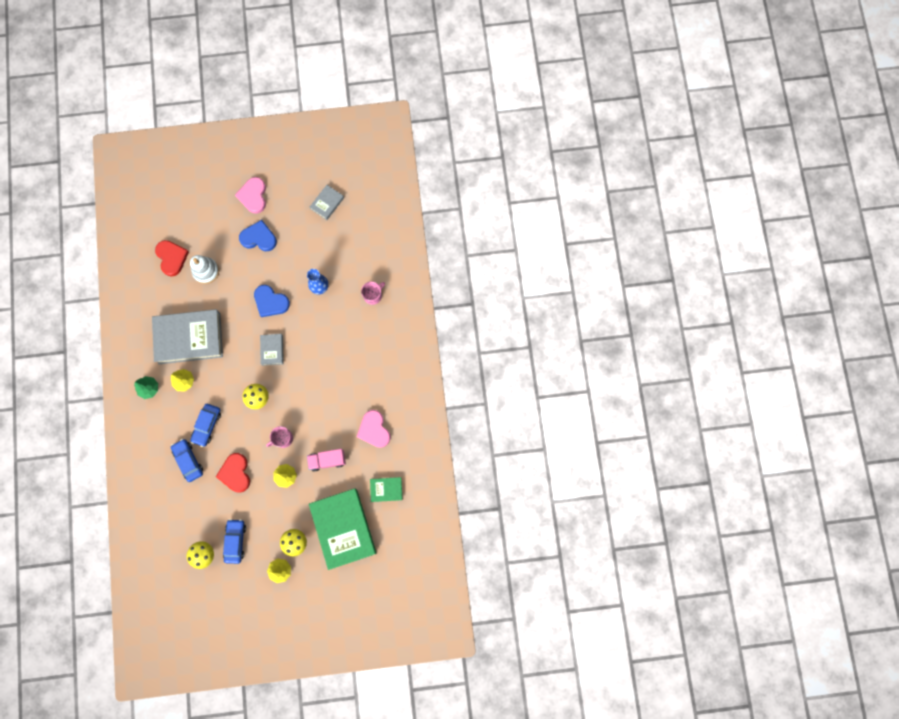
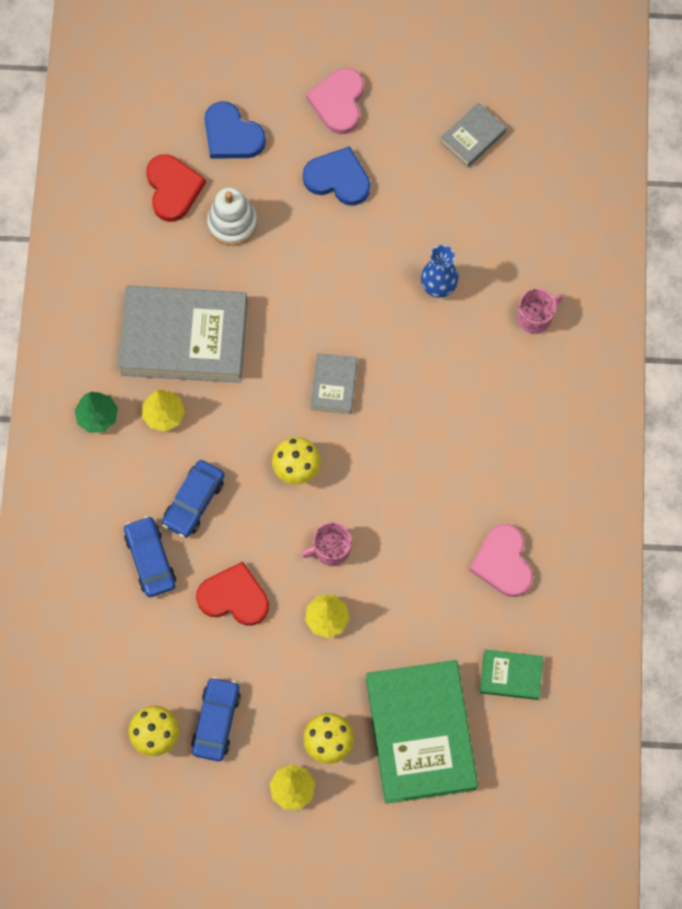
camera: 10 degrees right, 5 degrees down
(235, 473) = (234, 597): red heart -> red heart turned 105 degrees clockwise
(271, 302) = (343, 298): blue heart -> blue heart (232, 135)
(327, 460) = (408, 603): pink truck -> none

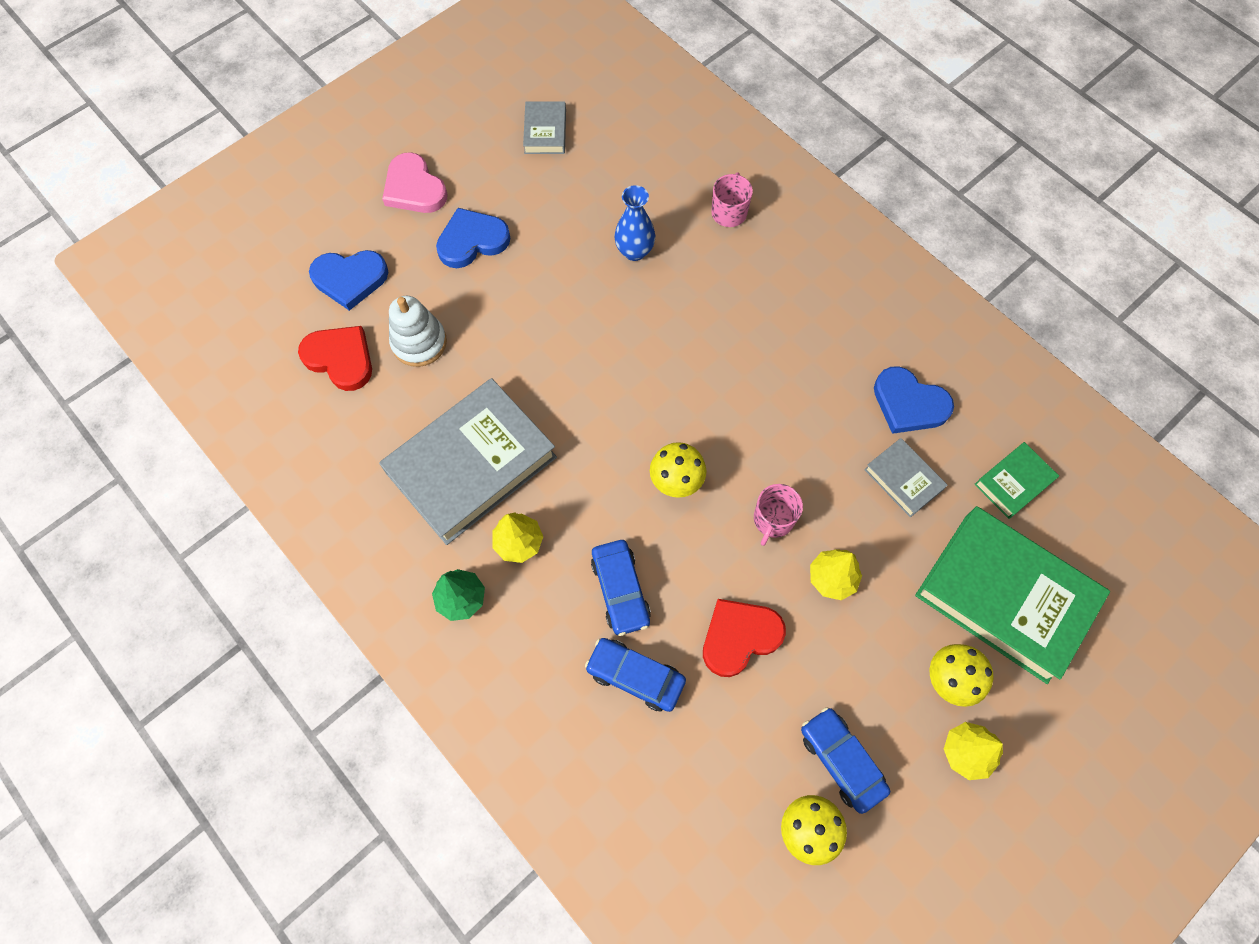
camera: 45 degrees left, 5 degrees down
(334, 385) = (634, 391): grey book -> grey book (903, 479)
(503, 562) = (909, 404): pink heart -> blue heart

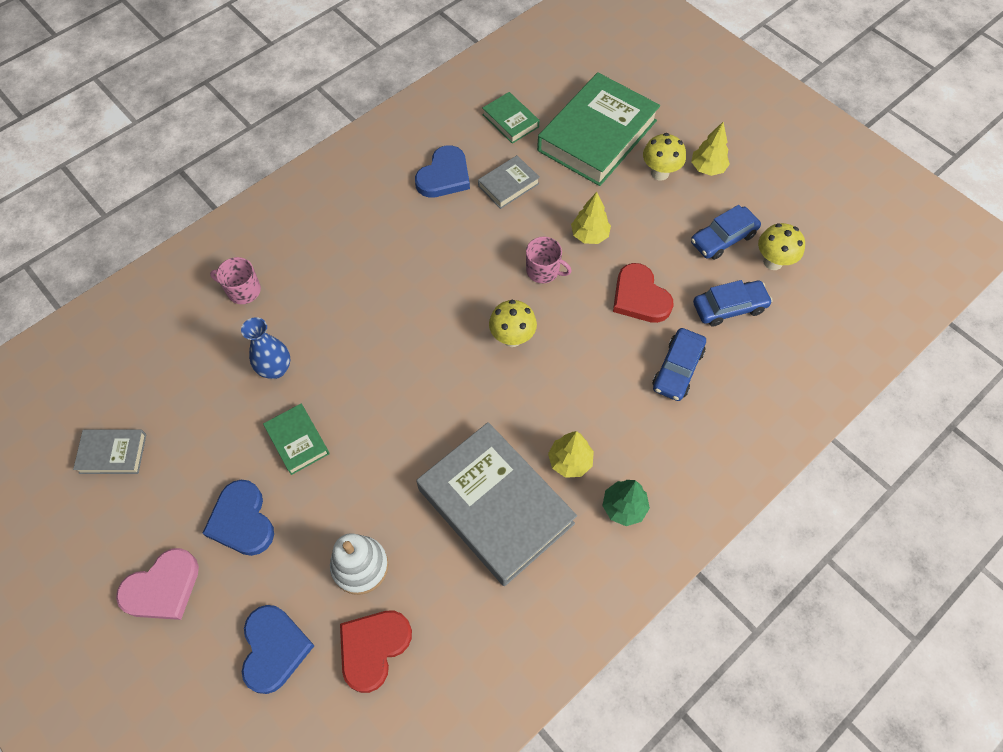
camera: 90 degrees left, 5 degrees down
(553, 278) = (297, 441): none -> green book
(620, 590) = (608, 380): blue car -> blue car (729, 307)

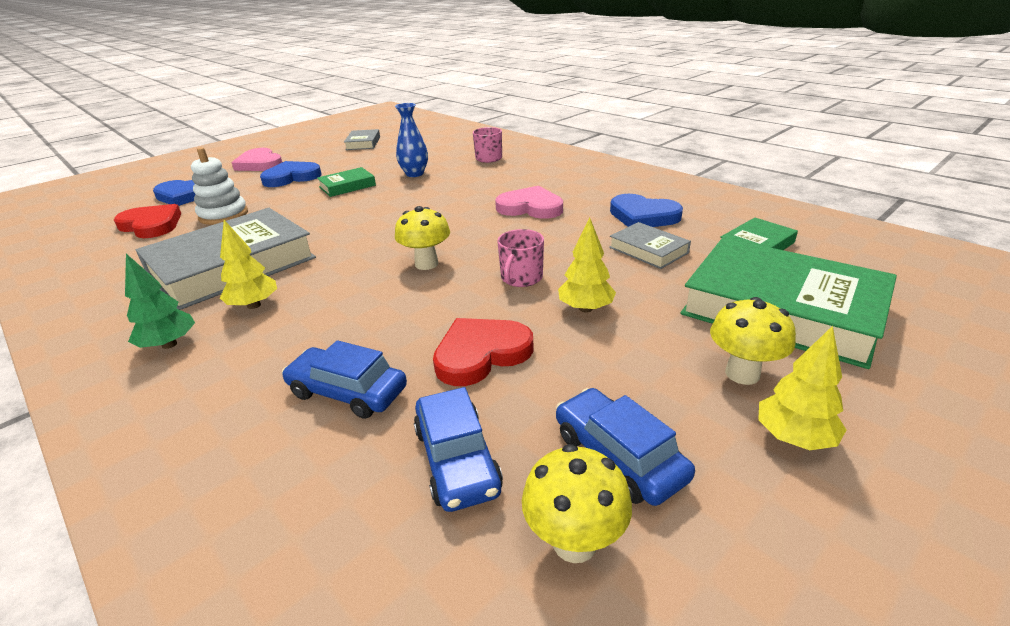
camera: 90 degrees right, 30 degrees down
(407, 257) = (530, 207): none -> pink heart

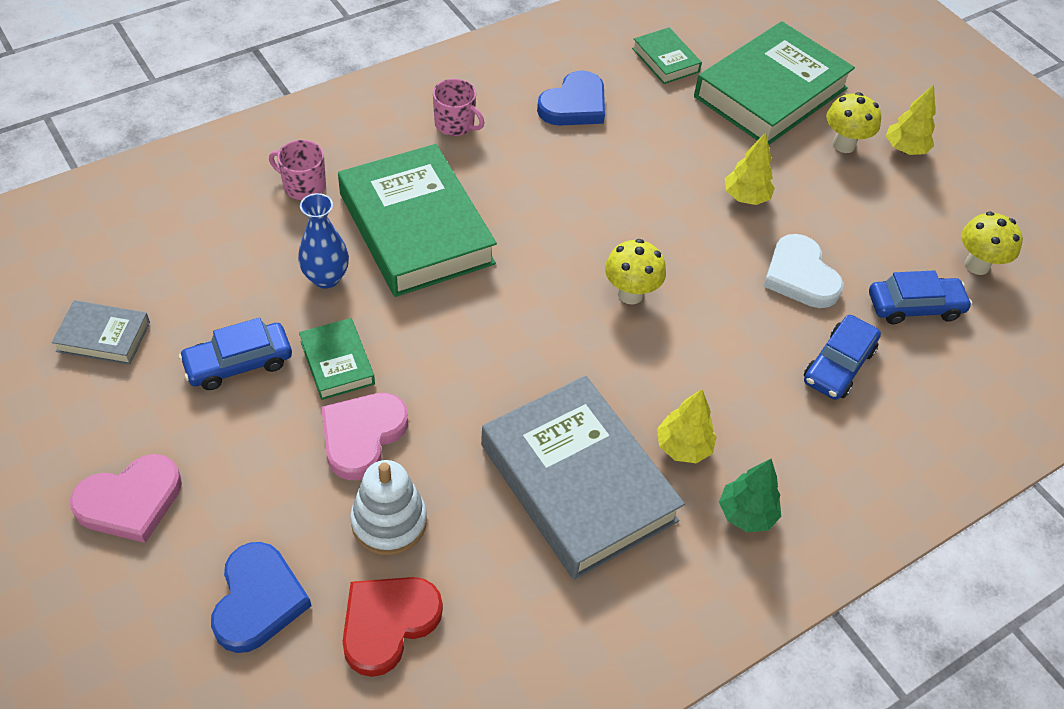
camera: 85 degrees left, 20 degrees up
(291, 177) = (248, 441): blue heart -> none
(467, 187) = (416, 228): none -> green book
(481, 354) = (800, 276): red heart -> white heart
(521, 278) = (681, 226): pink mug -> pink mug (455, 124)
(530, 207) = (512, 183): pink heart -> pink heart (362, 436)
(619, 456) = (915, 228): blue car -> blue car (238, 363)
(648, 250) = (652, 127): grey book -> none

